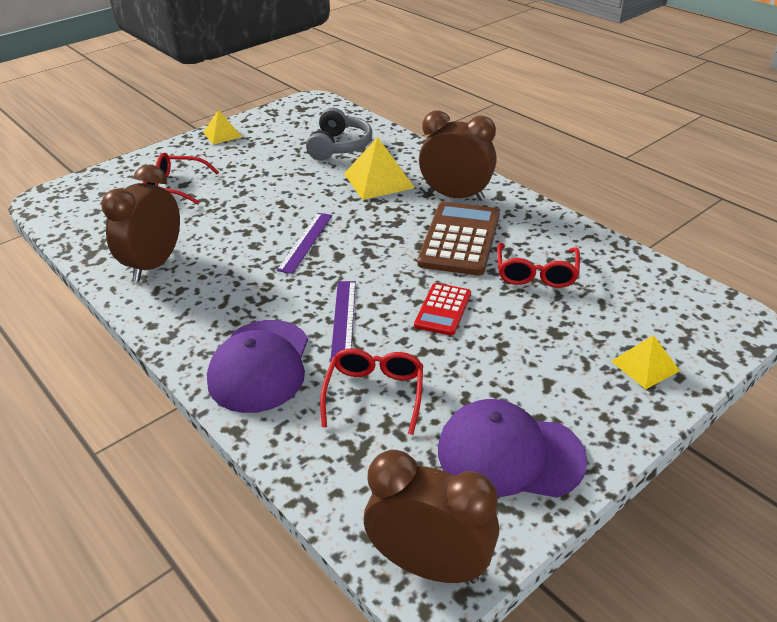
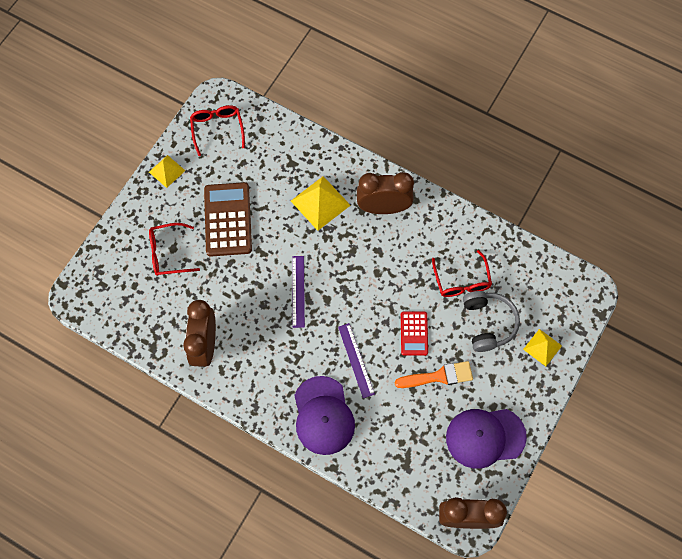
camera: 20 degrees left, 30 degrees up
(339, 146) = (271, 164): grey headphones -> grey headphones (488, 323)
(374, 394) = (399, 417): red glasses -> red glasses (217, 129)
(460, 239) = (402, 258): brown calculator -> brown calculator (228, 219)
(460, 362) = (438, 376): none -> orange brush

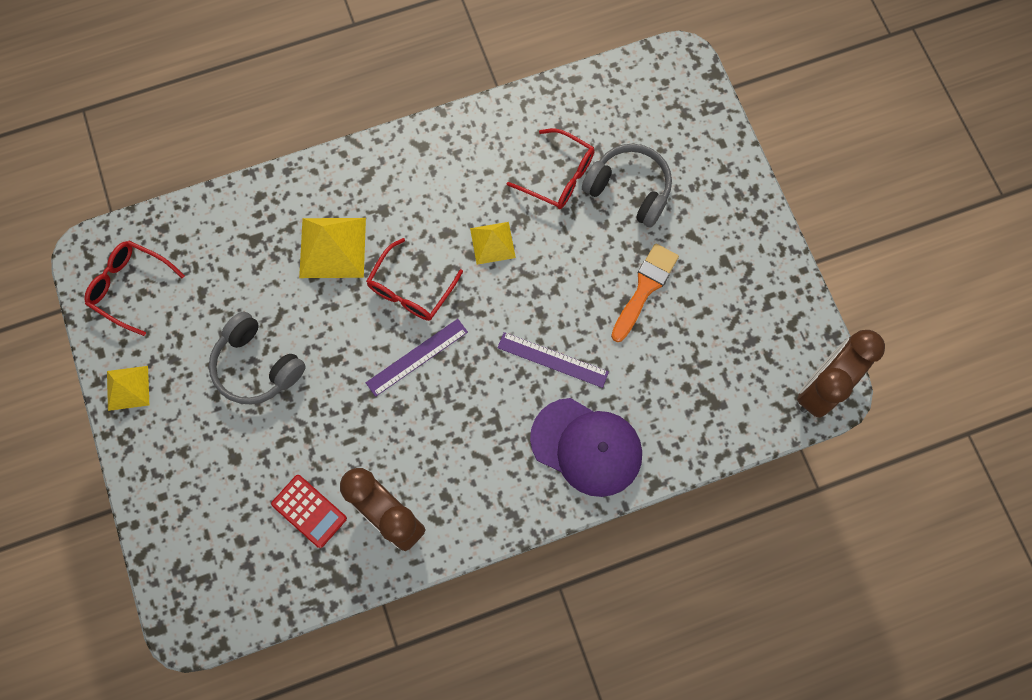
camera: 50 degrees left, 5 degrees up
(168, 253) = (236, 468): red glasses -> red glasses (411, 289)
(228, 219) = (257, 366): brown calculator -> grey headphones
(298, 291) = (417, 357): purple ruler -> purple ruler turned 75 degrees counterclockwise
(383, 208) = (401, 186): brown clock -> none
(414, 333) = (575, 274): red calculator -> red calculator (309, 511)
(485, 437) = (750, 296): purple cap -> none
(542, 347) = (701, 158): yellow pyramid -> yellow pyramid (492, 243)

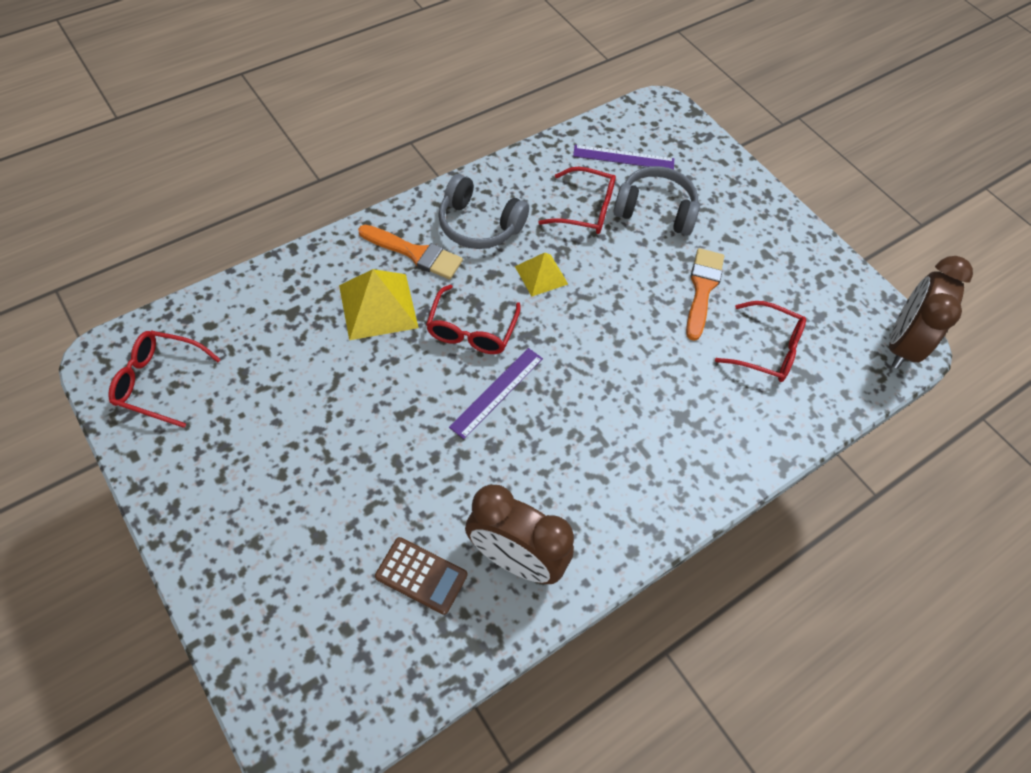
camera: 20 degrees left, 15 degrees down
(128, 388) = (174, 486): yellow pyramid -> none
(257, 366) = (323, 434): grey headphones -> grey headphones (479, 225)
(309, 511) = (421, 575): red calculator -> brown calculator
(380, 196) = (415, 253): none -> orange brush
(552, 360) = (637, 368): purple ruler -> purple ruler (623, 157)
(586, 447) = (702, 443): purple cap -> none
(684, 366) = (767, 350): none -> red glasses

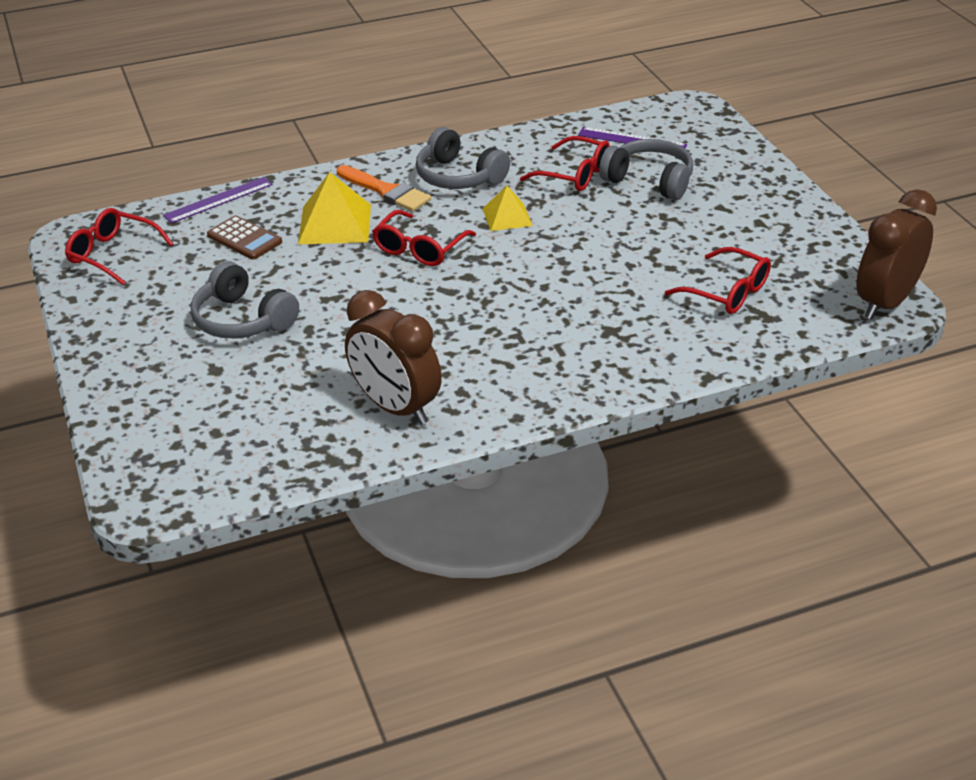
camera: 20 degrees right, 20 degrees down
(325, 458) = (242, 320): none -> grey headphones
(421, 575) = (300, 407): brown calculator -> brown calculator (244, 239)
(497, 392) = (427, 293): purple ruler -> purple ruler (218, 200)
(702, 289) = (675, 242): orange brush -> none

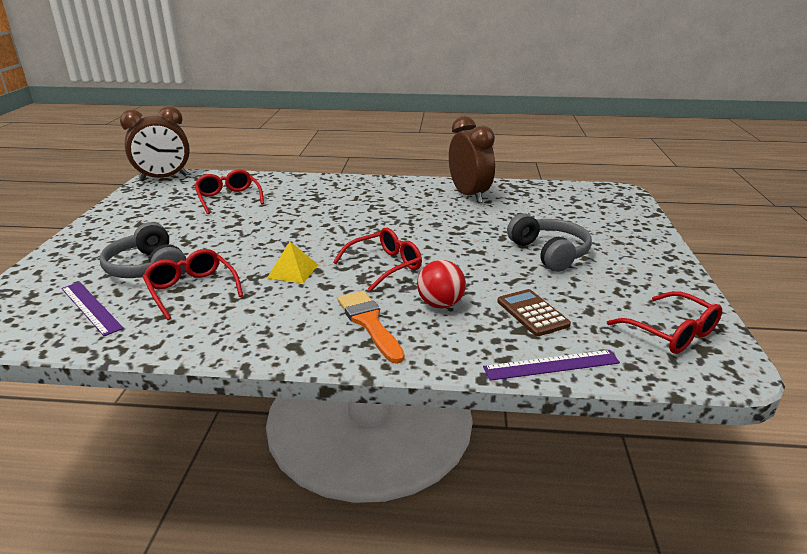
camera: 155 degrees left, 10 degrees down
(334, 224) = (440, 304): yellow pyramid -> red ball
(458, 177) = (288, 318): grey headphones -> none

